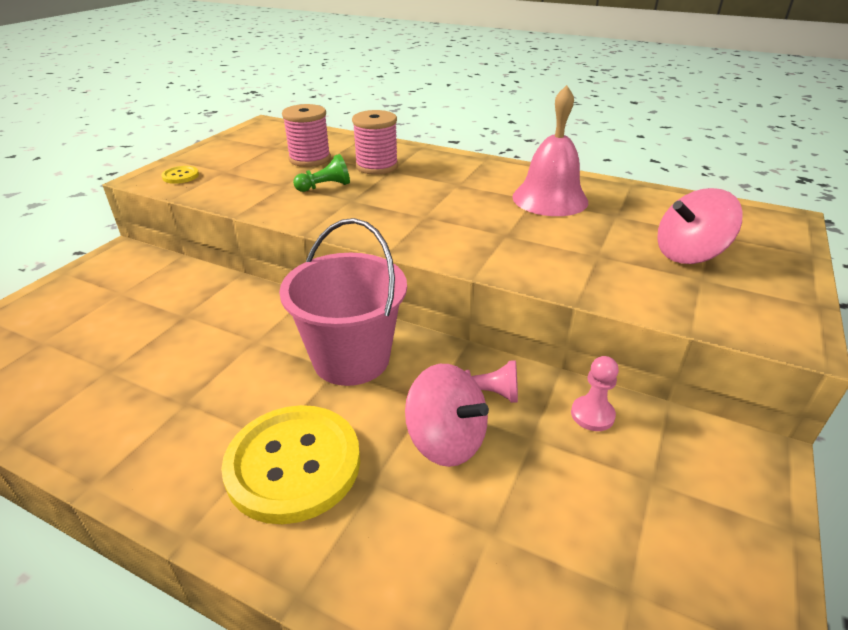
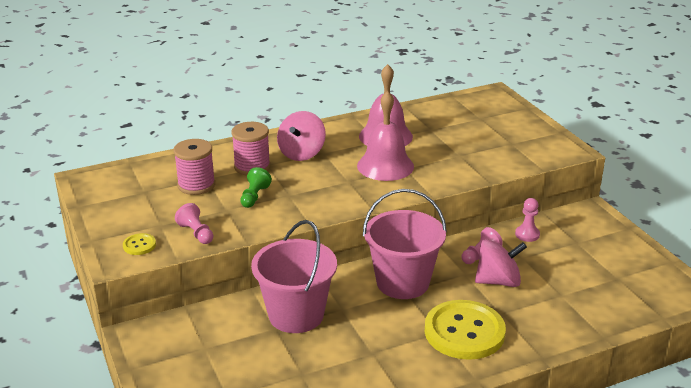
camera: 50 degrees left, 5 degrees down
(218, 317) = (296, 315): none -> pink bucket
(226, 189) = (196, 233): none -> pink pawn
(490, 222) = (385, 166): none -> pink bell
(688, 254) = (490, 134): pink spinning top -> pink spinning top (301, 153)

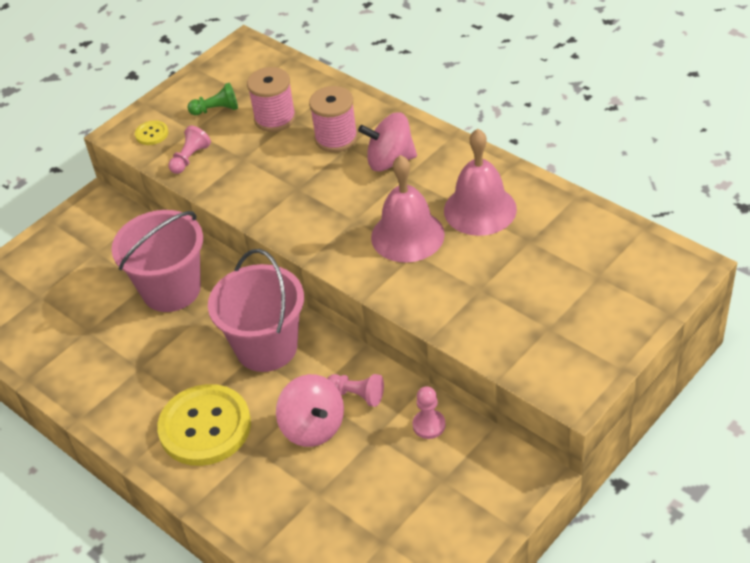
camera: 70 degrees right, 15 degrees up
(254, 196) = (278, 166): green pawn -> green pawn (216, 110)

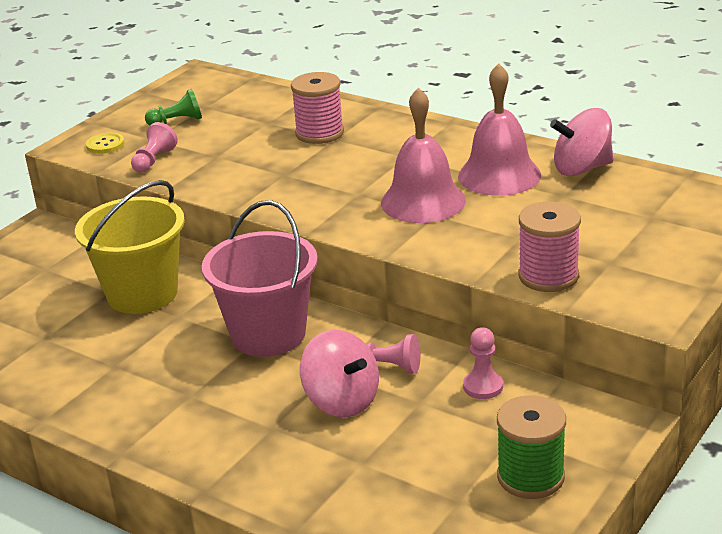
camera: 10 degrees left, 15 degrees down
(171, 290) = (142, 294): pink bucket -> yellow bucket
(205, 427) = (206, 413): yellow button -> none
(275, 118) = (246, 123): pink spool -> pink spool (548, 276)
(390, 161) = (385, 146): pink spinning top -> pink spinning top (581, 169)
(446, 524) = (530, 477): none -> green spool

